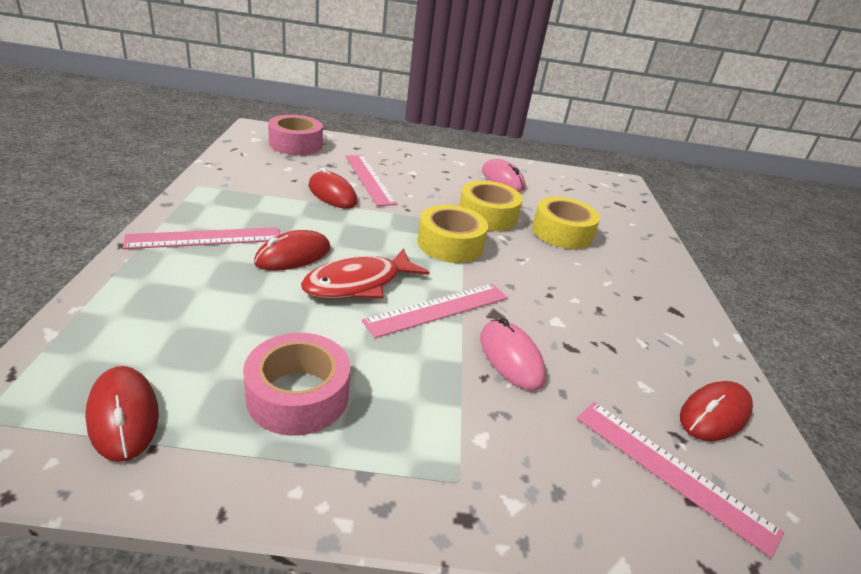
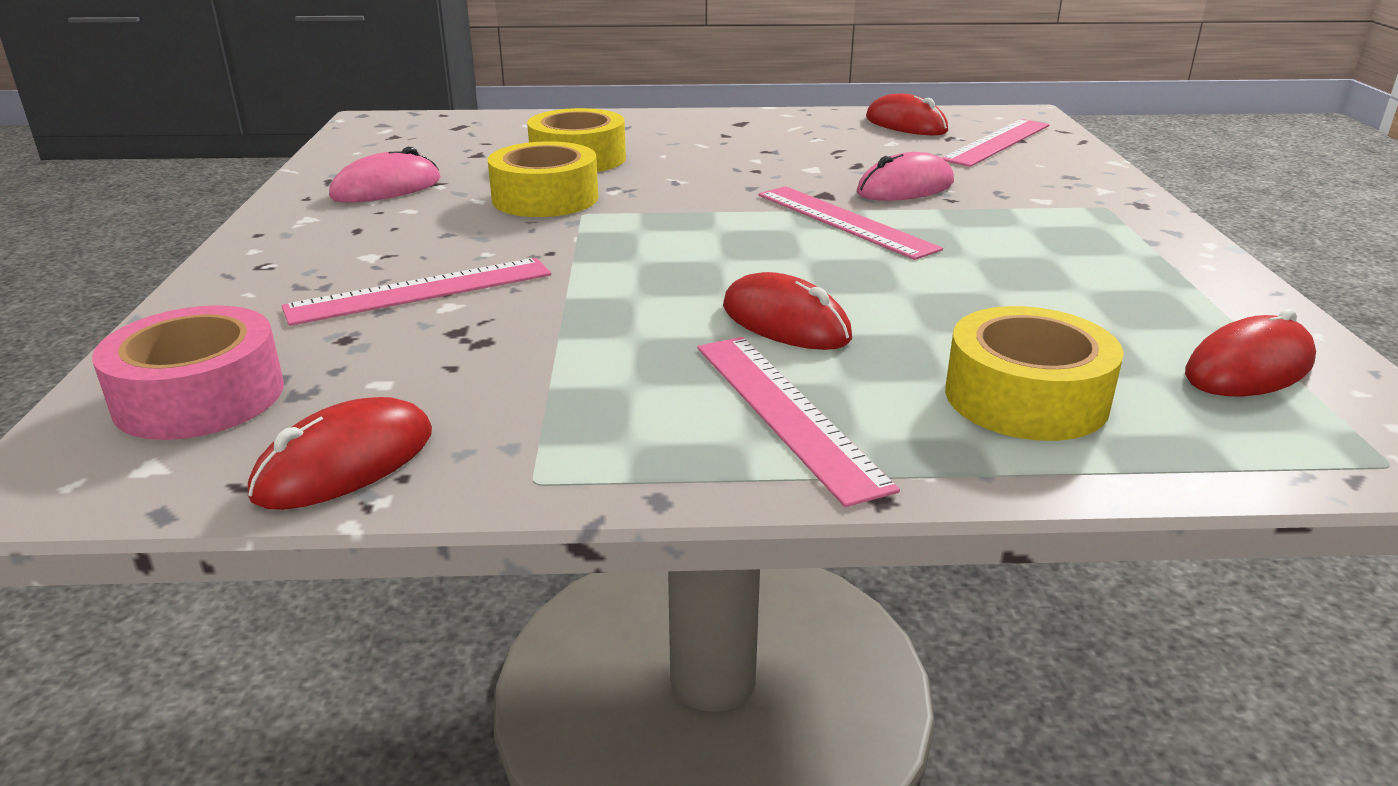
camera: 90 degrees left, 5 degrees down
(298, 395) = (1090, 279): pink tape -> none
(332, 194) = (515, 318): red mouse -> red mouse (345, 463)
(358, 283) = (827, 268): red fish -> none
(450, 244) = (661, 219): yellow tape -> yellow tape (1026, 397)

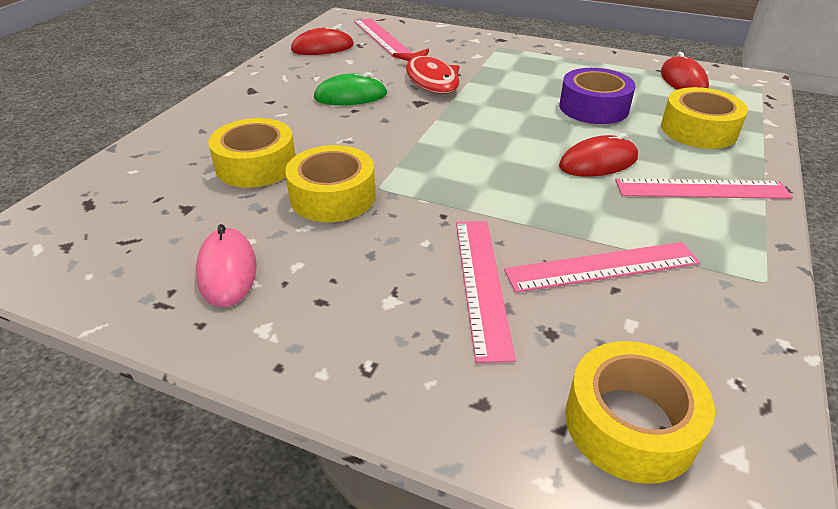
camera: 65 degrees left, 10 degrees up
(200, 397) = (630, 423): pink tape -> yellow tape
(345, 463) = (741, 353): red mouse -> none
(789, 161) = (350, 96): none -> green mouse
(844, 221) = (467, 109): pink ruler -> pink ruler (602, 267)
(905, 188) = (430, 79): pink mouse -> red fish
(981, 299) = (593, 107): none -> purple tape

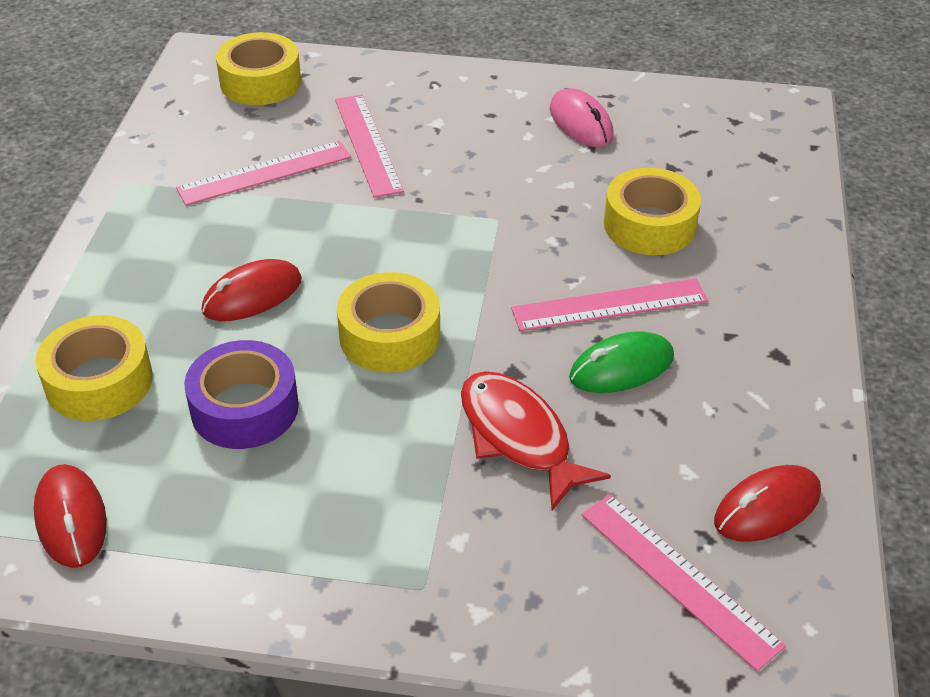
camera: 165 degrees right, 5 degrees up
(333, 196) = (539, 201): yellow tape -> yellow tape (389, 336)
(701, 189) = (139, 275): pink ruler -> pink ruler (609, 305)

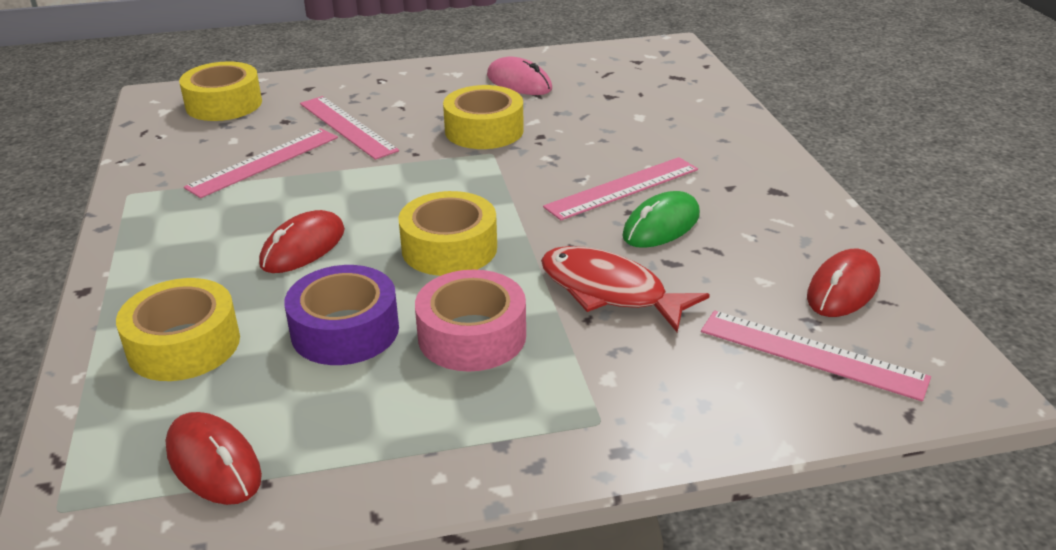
camera: 20 degrees left, 10 degrees down
(356, 450) = (472, 336): none -> pink tape
(649, 225) = (618, 133): yellow tape -> yellow tape (484, 130)

